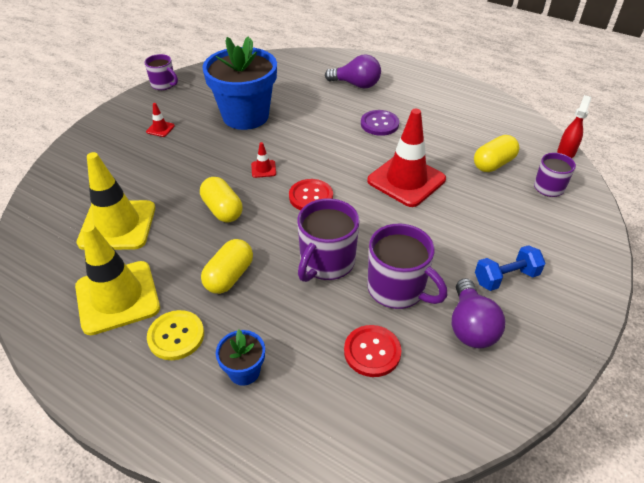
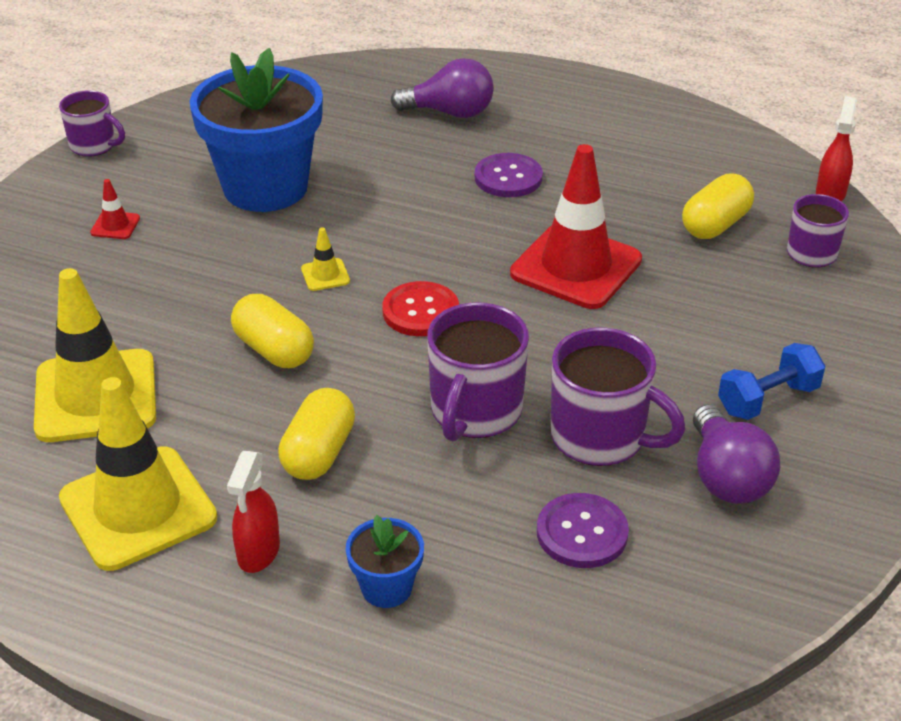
camera: 10 degrees left, 5 degrees down
(176, 336) = (258, 552): yellow button -> red spray bottle
(263, 169) = (325, 275): red traffic cone -> yellow traffic cone
(372, 352) = (582, 533): red button -> purple button

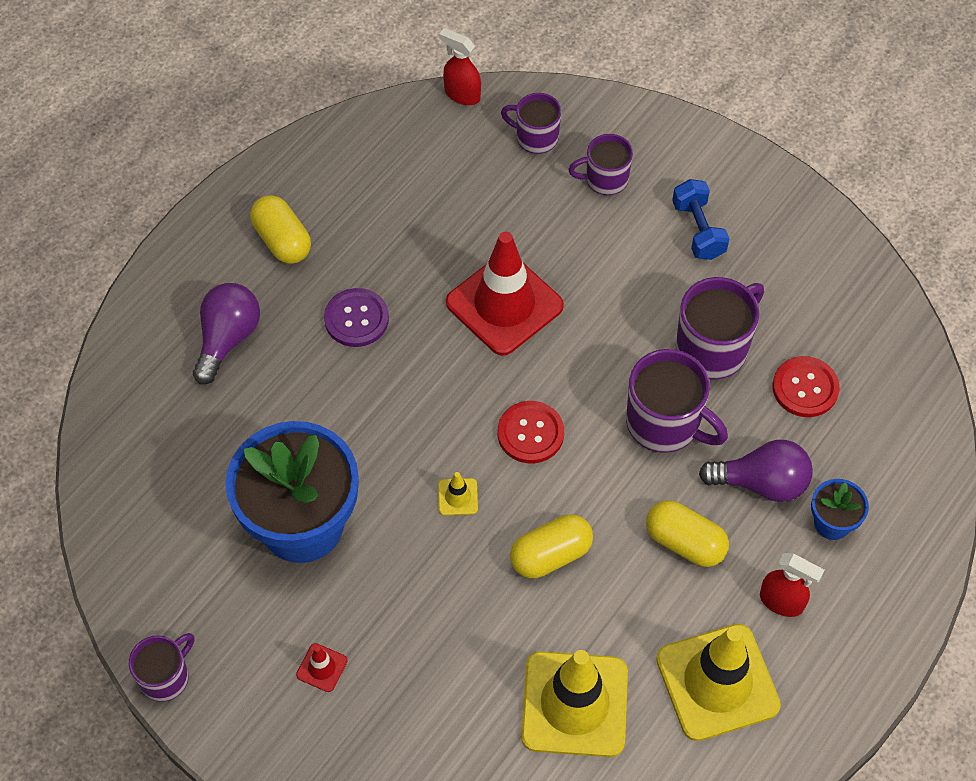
camera: 75 degrees left, 20 degrees up
(582, 533) = (805, 388): purple button -> red button
(715, 225) = (478, 188): yellow capsule -> yellow capsule (282, 240)
(726, 477) = (771, 283): purple light bulb -> purple light bulb (761, 483)
(790, 312) = (605, 179): none -> purple mug

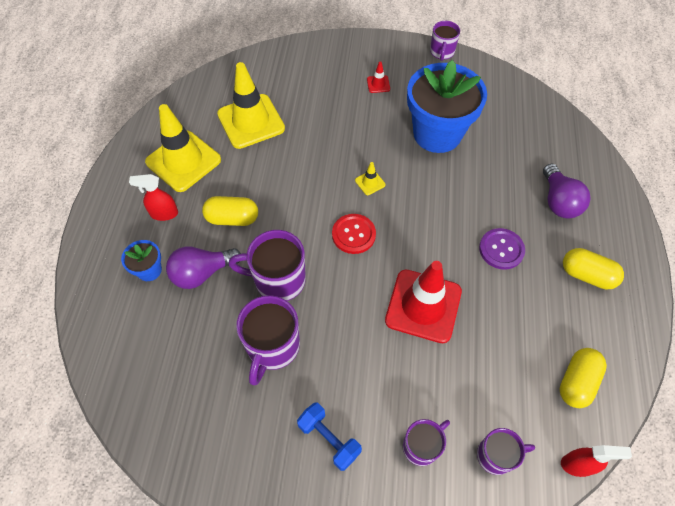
camera: 150 degrees right, 0 degrees up
(550, 555) = (302, 178): yellow capsule -> yellow capsule (577, 382)
(805, 388) = (198, 350): red button -> none

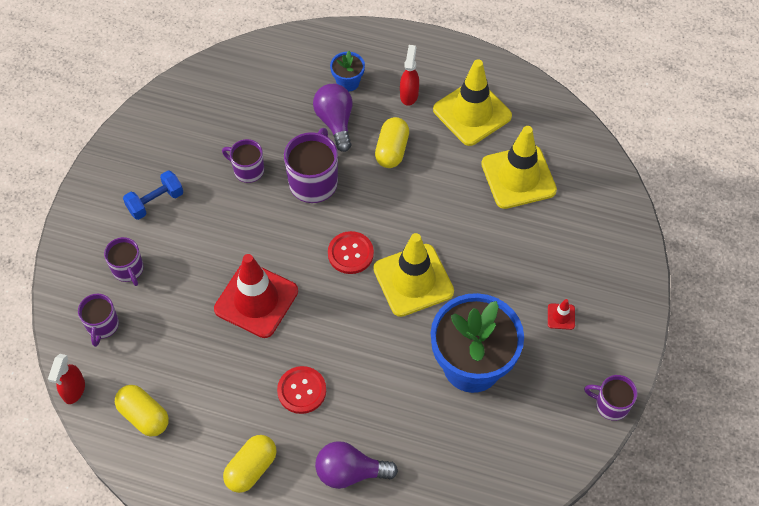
camera: 100 degrees right, 0 degrees up
(272, 347) = (248, 170): purple mug -> purple mug, size x0.62
(370, 182) = (413, 280): yellow traffic cone -> yellow traffic cone, size x2.47
(501, 249) = (301, 390): purple button -> red button

